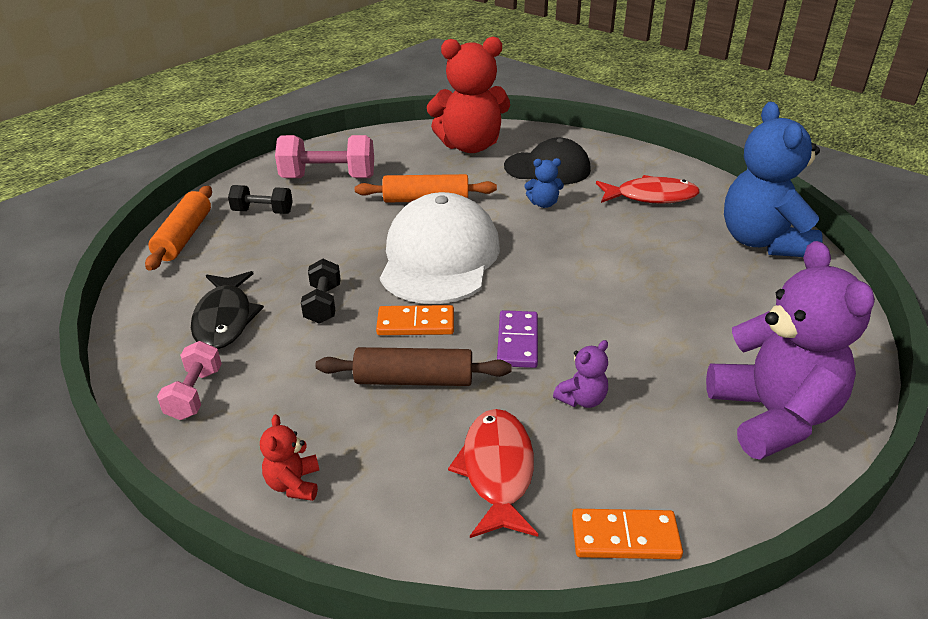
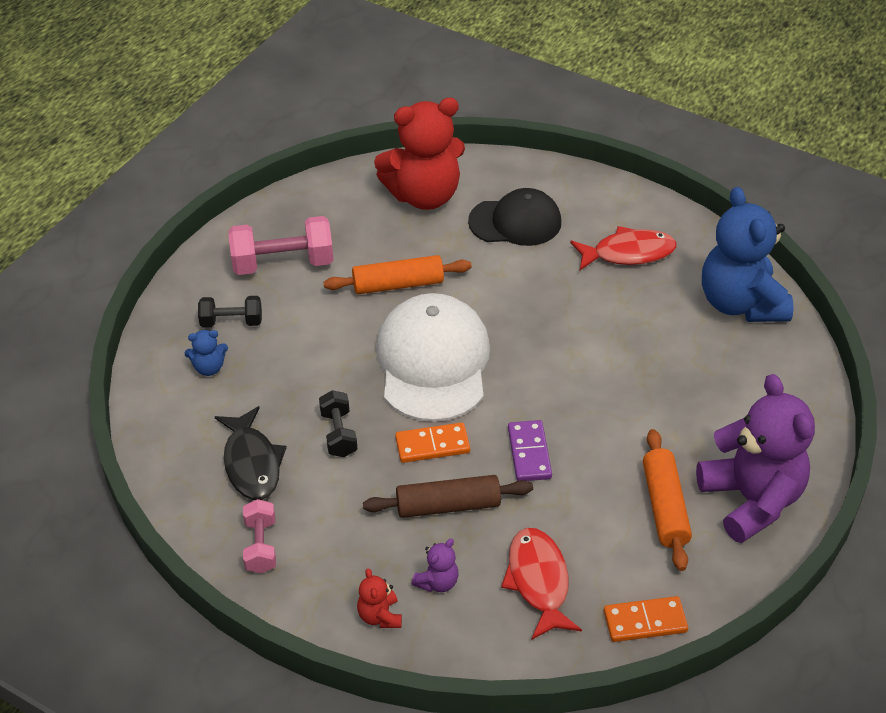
camera: 10 degrees left, 10 degrees up
(184, 237) = (164, 366): orange rolling pin -> orange rolling pin (665, 507)
(543, 204) = (521, 276): blue teddy bear -> blue teddy bear (209, 368)
(582, 399) = (595, 505): purple teddy bear -> purple teddy bear (437, 582)

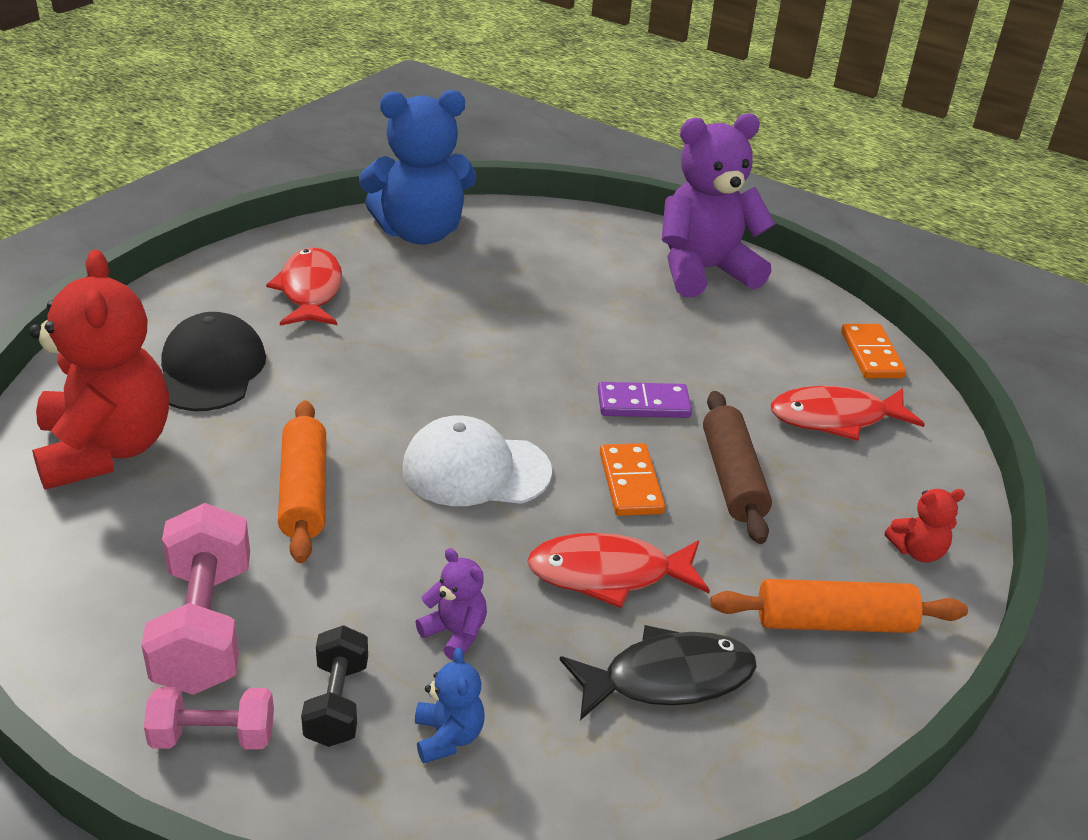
camera: 90 degrees left, 10 degrees down
(261, 546) = (828, 670): pink dumbbell -> pink dumbbell (213, 736)
(338, 434) = (608, 574): black dumbbell -> red fish
(433, 362) = (475, 470): white cap -> white cap, size x0.66
(437, 582) = (853, 497): purple teddy bear -> purple teddy bear (455, 633)
(665, 507) = (718, 322): orange rolling pin -> orange rolling pin (834, 622)

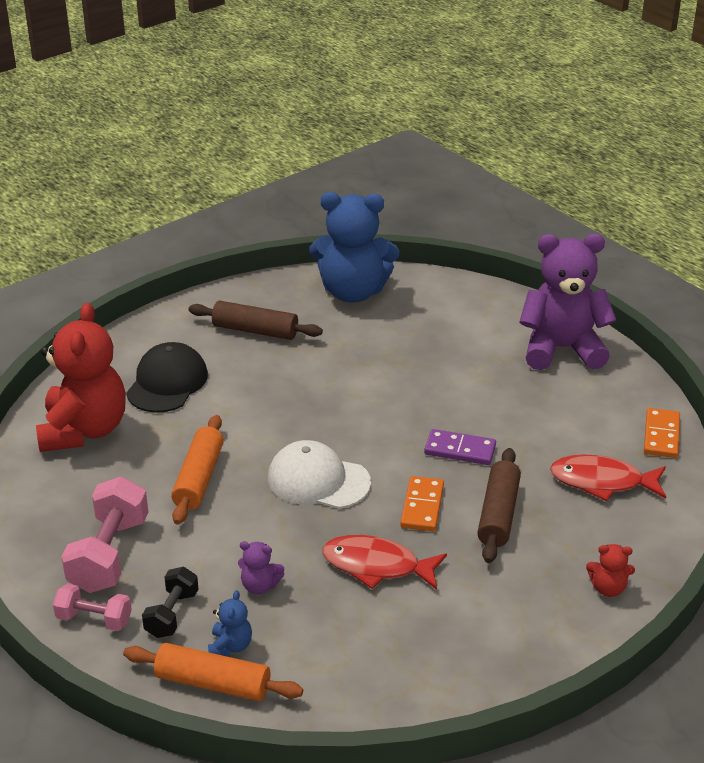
camera: 20 degrees right, 0 degrees up
(310, 291) = (255, 330): red fish -> brown rolling pin
(455, 633) = (260, 586): purple teddy bear -> purple teddy bear turned 135 degrees clockwise
(668, 678) = (384, 639): black fish -> none
(834, 622) = (518, 625): orange rolling pin -> orange rolling pin (213, 683)

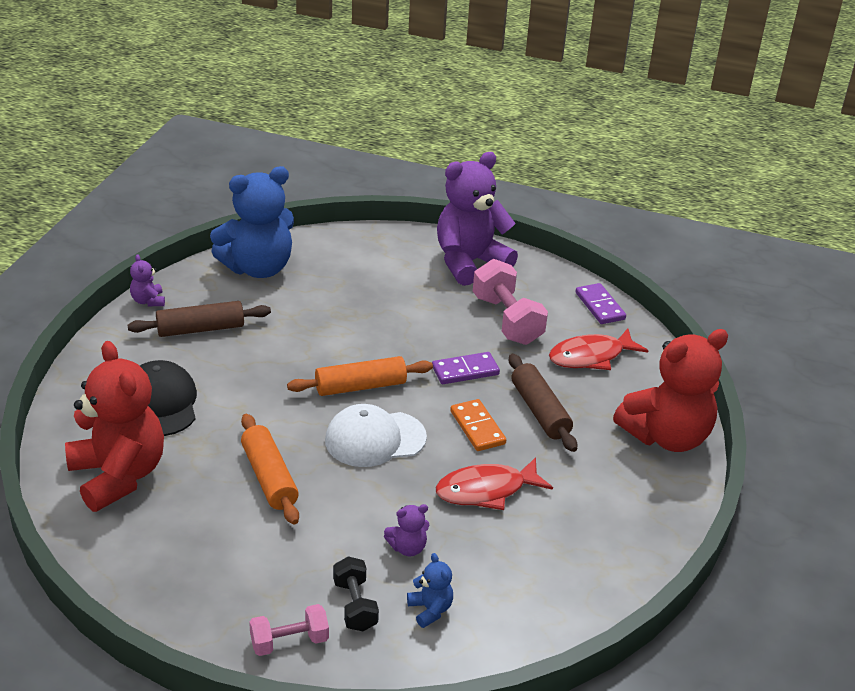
camera: 35 degrees left, 0 degrees up
(109, 554) = (249, 578): pink dumbbell -> pink dumbbell (507, 320)
(213, 683) = (444, 647): orange rolling pin -> orange rolling pin (360, 386)
(233, 292) = (148, 301): none -> purple teddy bear
(608, 588) = (666, 436): red teddy bear -> red teddy bear, size x2.41
(661, 435) = (600, 306): orange domino -> purple domino

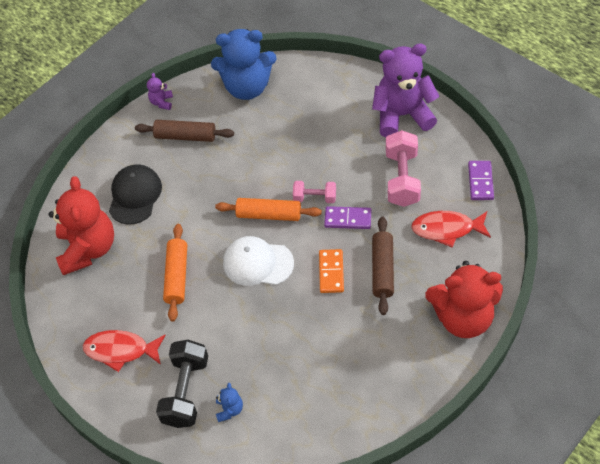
camera: 30 degrees right, 20 degrees up
(289, 642) = (136, 405): pink dumbbell -> pink dumbbell (315, 198)
(355, 605) = (186, 391): black dumbbell -> black dumbbell, size x1.71
(407, 547) = (238, 358): purple teddy bear -> none
(486, 490) = (310, 327): red fish -> red fish (120, 350)

